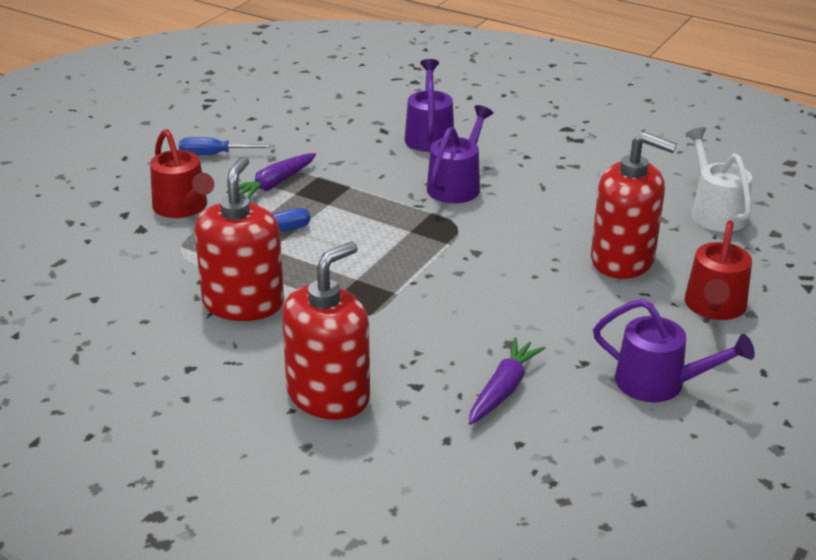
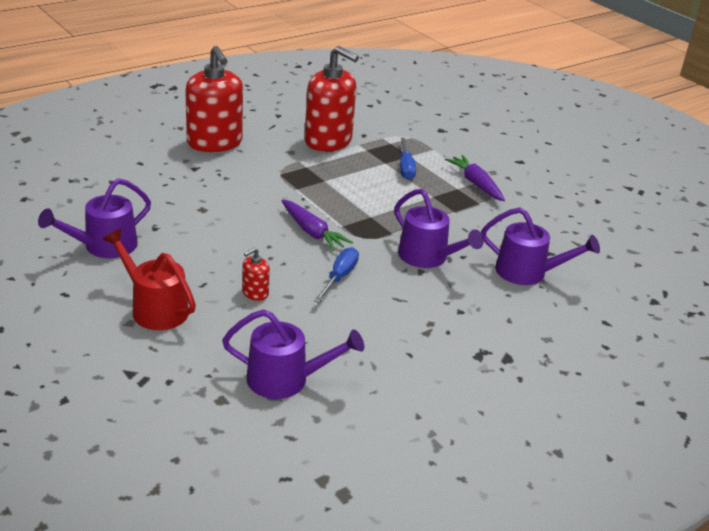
camera: 110 degrees right, 0 degrees up
(183, 207) = (461, 147): red watering can -> none
(215, 155) = (536, 173): blue screwdriver -> blue screwdriver (339, 277)
(503, 389) = (161, 192): purple carrot -> purple carrot (312, 232)
(622, 260) = (255, 293): red soap dispenser -> red soap dispenser, size x0.42
(714, 212) = (286, 380): white watering can -> purple watering can

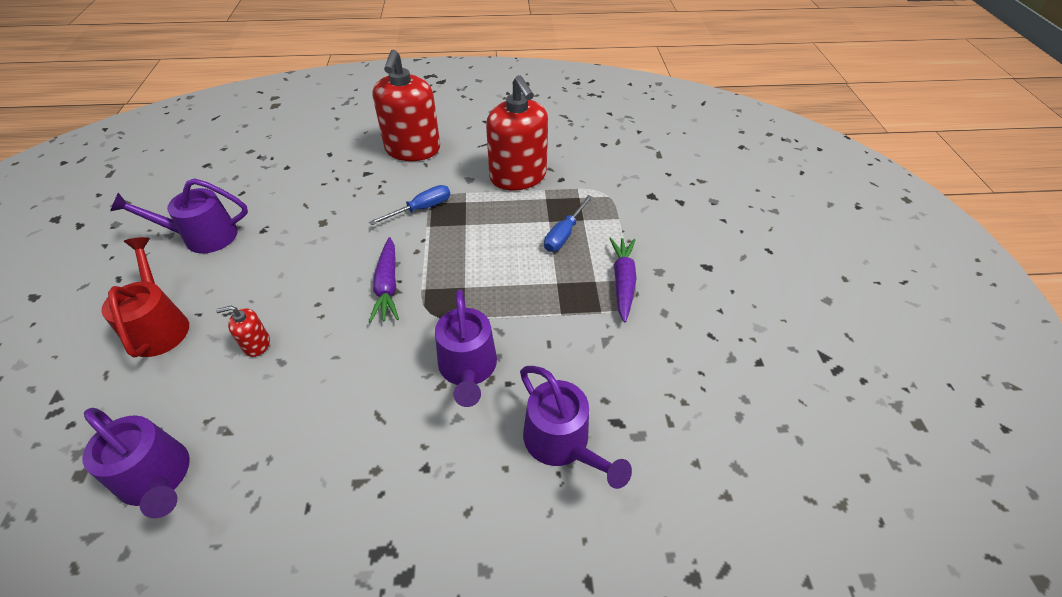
camera: 35 degrees right, 15 degrees up
(339, 277) = (351, 358): blue screwdriver -> blue screwdriver (421, 209)

